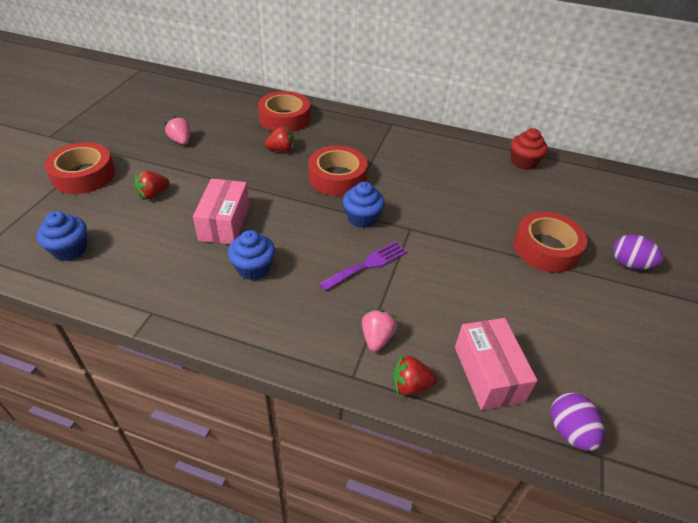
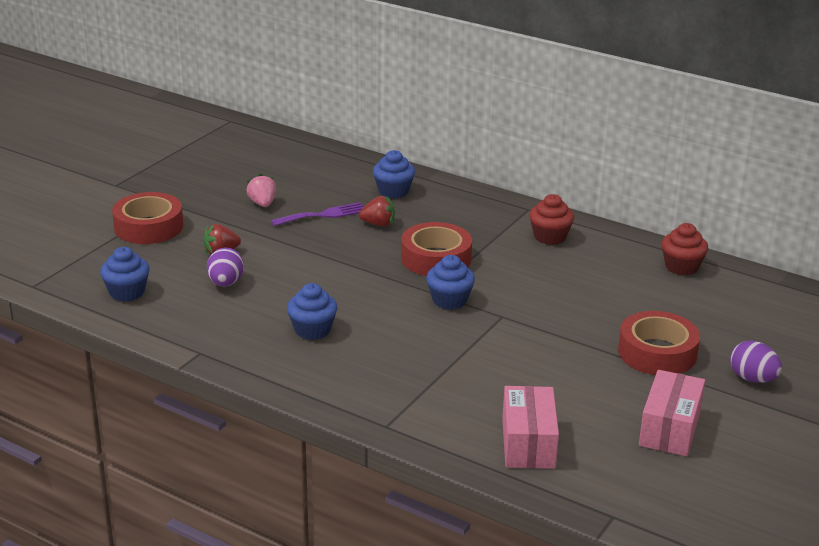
camera: 15 degrees right, 15 degrees down
(224, 223) = (292, 287): pink box -> pink box (669, 429)
(284, 118) = (393, 191): red tape -> blue cupcake
(367, 265) = (438, 342): purple fork -> purple fork (323, 215)
(377, 338) = (423, 401): pink strawberry -> none
(410, 385) = (442, 440): red strawberry -> none
(417, 146) = (550, 237): none -> red cupcake
(569, 431) = (589, 494): purple egg -> purple egg (226, 283)

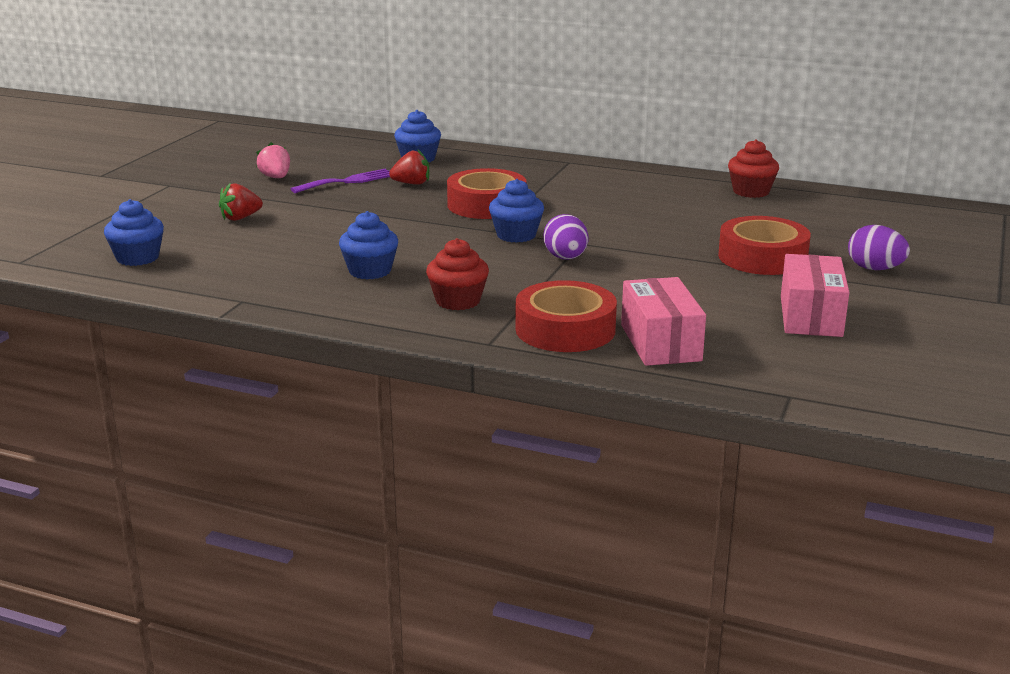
camera: 10 degrees left, 5 degrees down
(148, 227) = (149, 204): red tape -> red tape (565, 329)
(226, 283) = (254, 242): purple egg -> purple egg (565, 258)
(550, 237) = (601, 180): red cupcake -> red cupcake (458, 301)

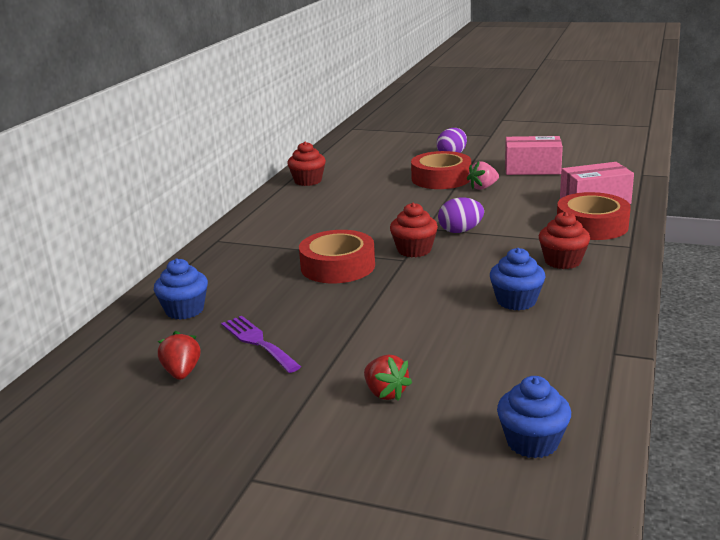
camera: 90 degrees left, 0 degrees up
(276, 177) = (235, 392): pink strawberry -> pink strawberry (483, 187)
(412, 183) = (271, 305): red strawberry -> red strawberry (182, 372)
(516, 235) = (414, 250): blue cupcake -> red cupcake

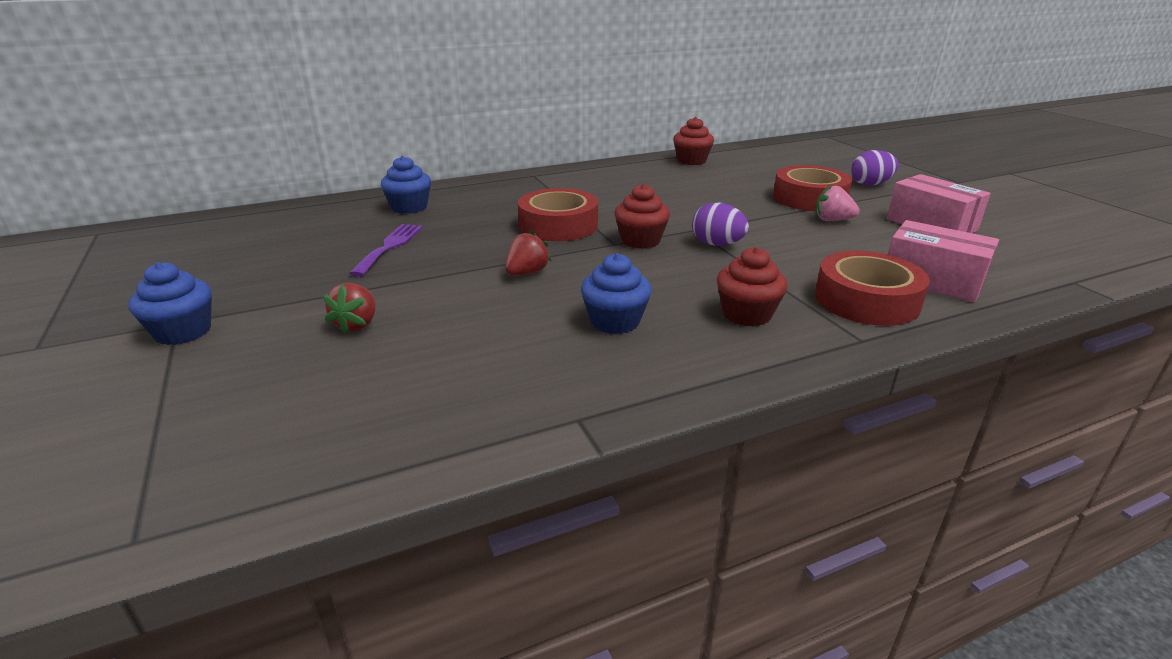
camera: 45 degrees right, 5 degrees up
(182, 372) = (315, 241): red strawberry -> red strawberry (526, 273)
(532, 442) = (329, 433): blue cupcake -> blue cupcake (183, 331)

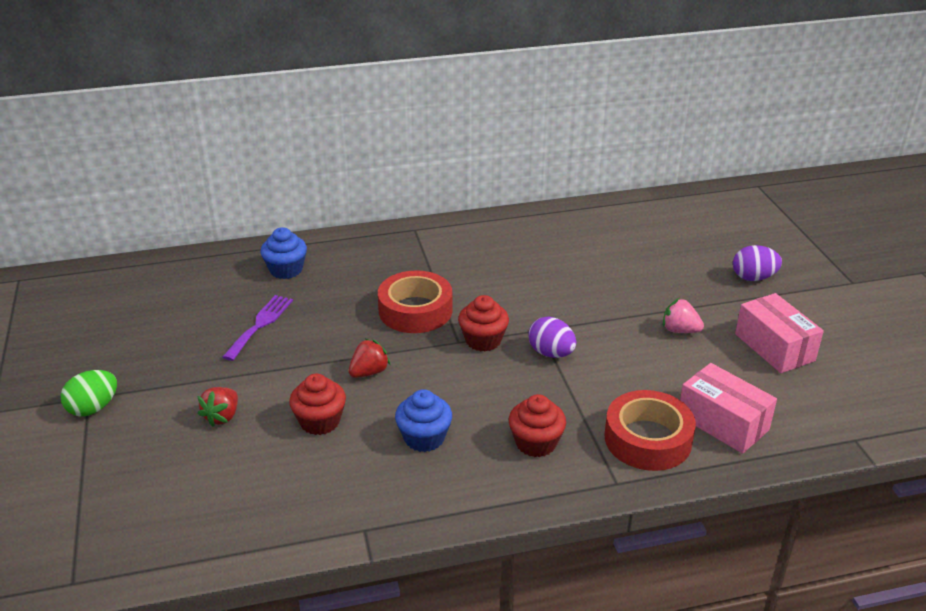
camera: 10 degrees right, 5 degrees up
(183, 331) = (93, 408): blue cupcake -> green egg
(691, 161) = (585, 219): red cupcake -> red cupcake (320, 421)
(809, 198) = (676, 294): red tape -> none

